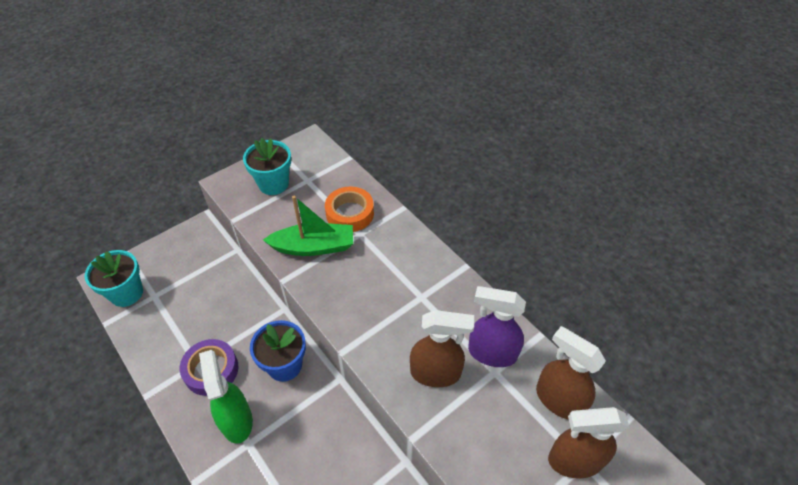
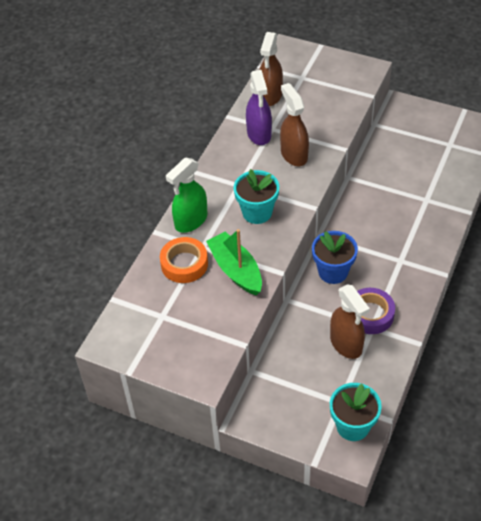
camera: 115 degrees left, 0 degrees up
(236, 420) = (392, 276): green spray bottle -> green spray bottle (191, 221)
(273, 184) = (182, 339): turquoise flower pot -> turquoise flower pot (257, 212)
(574, 460) = (303, 80): brown spray bottle -> brown spray bottle (346, 344)

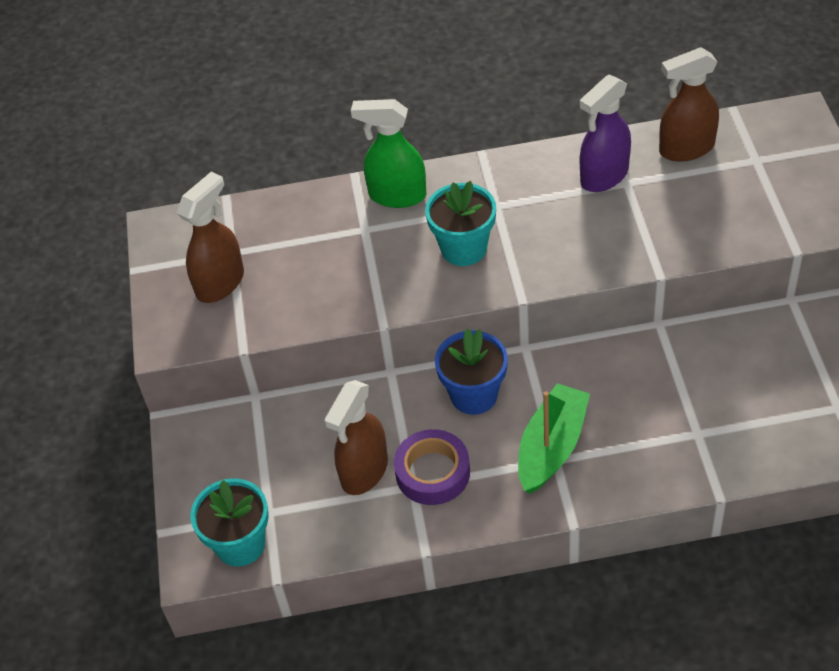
camera: 60 degrees right, 0 degrees up
(184, 264) = (324, 228): orange tape -> none
(235, 270) = (352, 279): green boat -> green boat (552, 447)
(294, 154) = (599, 230): brown spray bottle -> brown spray bottle (220, 283)

